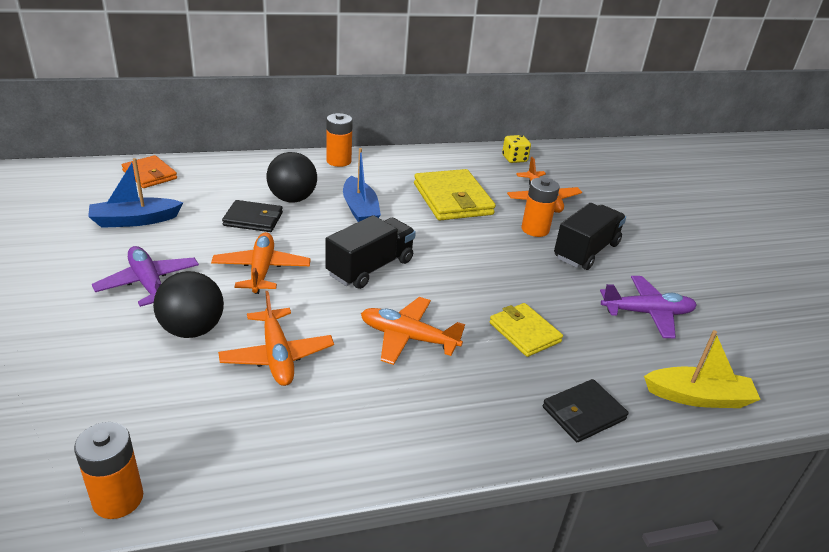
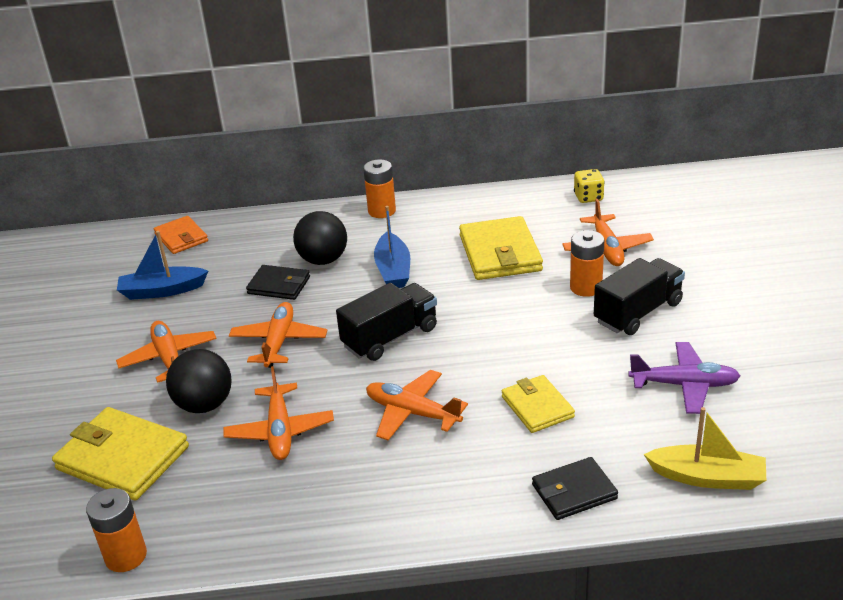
camera: 15 degrees right, 0 degrees up
(106, 386) = (123, 458): none -> yellow wallet
(148, 284) = (169, 358): purple plane -> orange plane

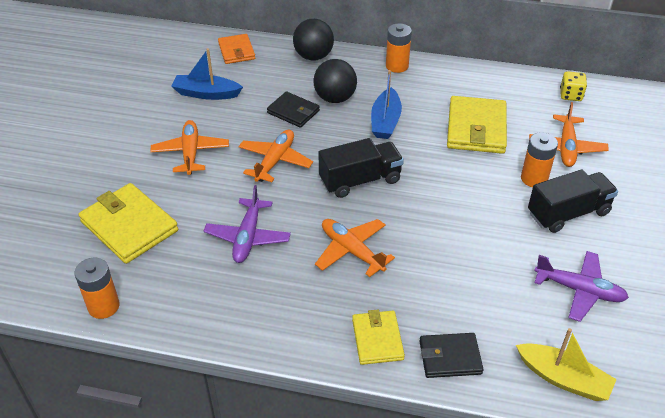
camera: 15 degrees right, 10 degrees up
(204, 404) = (202, 199): black ball -> black ball (313, 56)
(280, 430) = (248, 237): orange plane -> purple plane
(537, 407) = (451, 274): yellow wallet -> yellow wallet (377, 339)

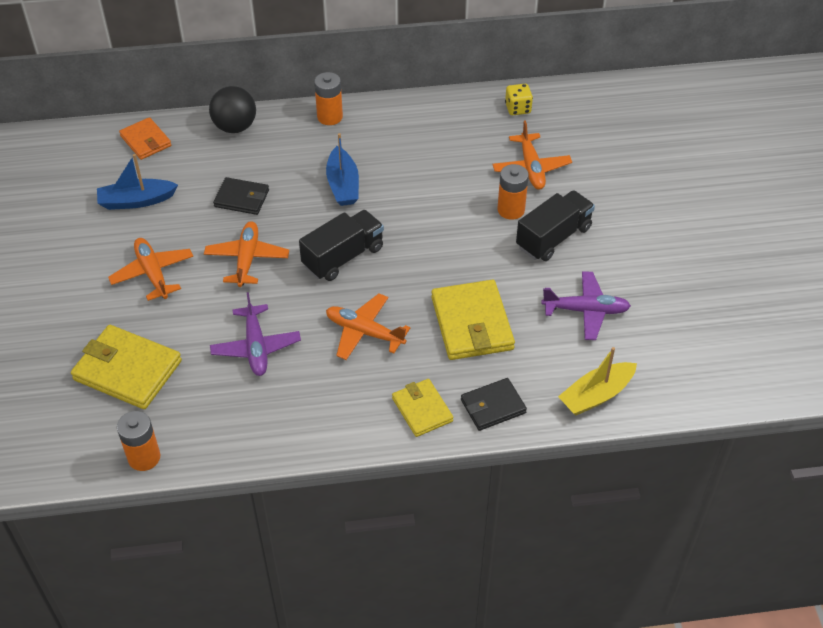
camera: 20 degrees left, 5 degrees up
(335, 98) = (279, 171): black ball -> none
(476, 128) = (437, 169): yellow wallet -> yellow wallet (471, 323)
(563, 378) = (596, 395): yellow boat -> yellow boat turned 135 degrees clockwise

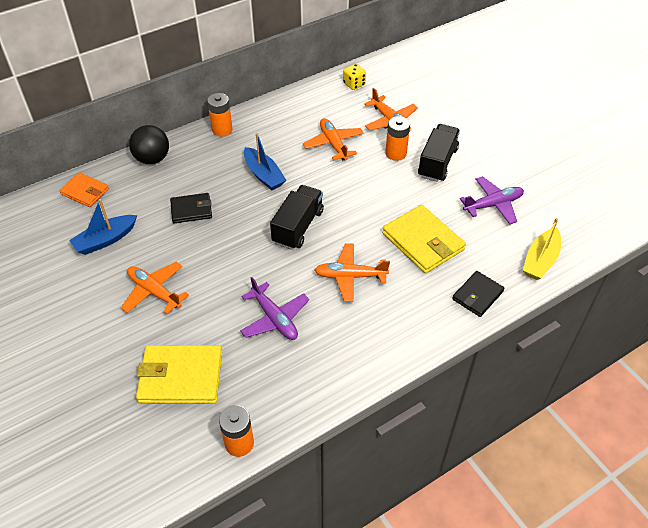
camera: 25 degrees left, 0 degrees up
(247, 259) = (224, 254): orange plane -> orange plane (333, 144)
(422, 409) = (430, 317): yellow wallet -> none

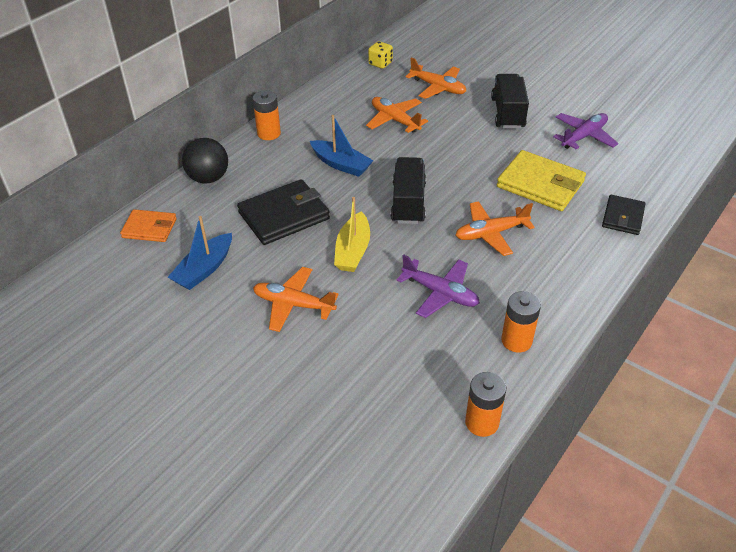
camera: 20 degrees left, 5 degrees down
(181, 377) = (377, 378): yellow wallet -> none
(191, 210) = (284, 216): black wallet -> black wallet, size x1.65
(395, 153) = (462, 114): orange battery -> orange battery (516, 340)
(540, 260) = (658, 172): yellow boat -> yellow boat (353, 251)

